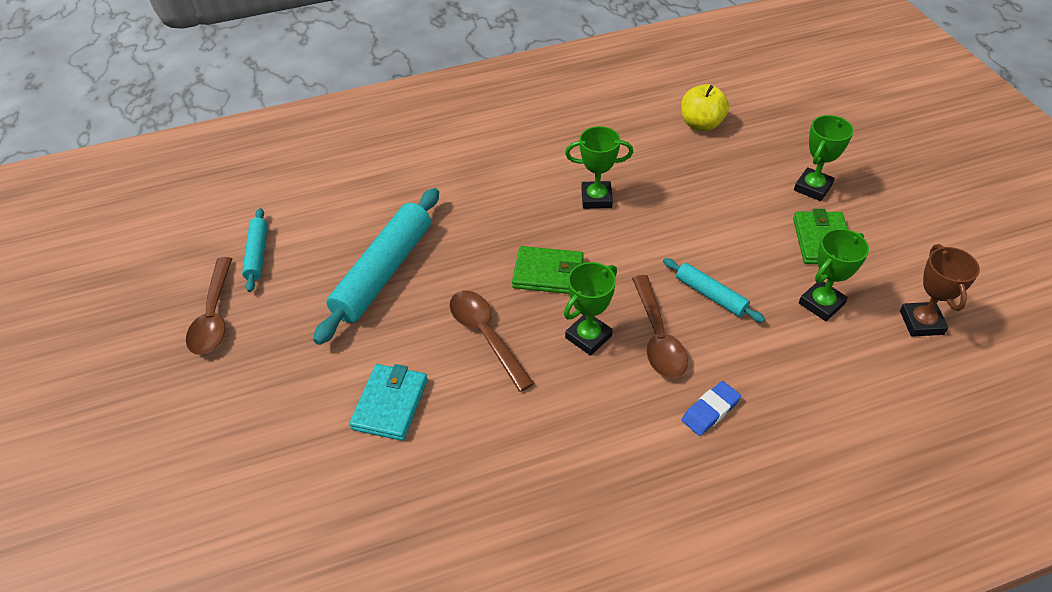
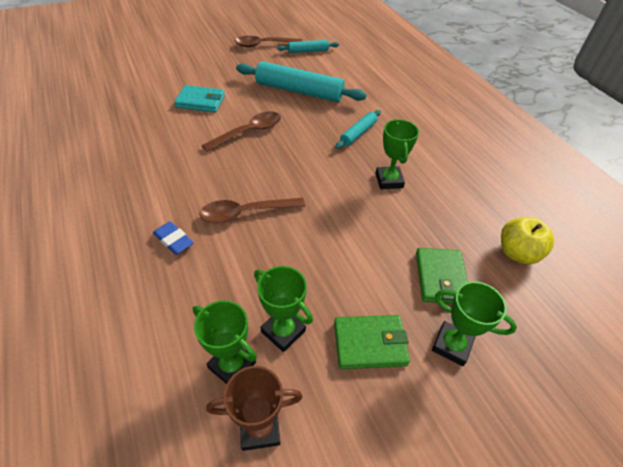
camera: 80 degrees right, 0 degrees up
(548, 273) = (305, 157): green wallet -> green wallet (440, 278)
(588, 337) = (246, 177): green trophy -> green trophy (232, 365)
(710, 295) = (289, 247): turquoise rolling pin -> turquoise rolling pin (358, 133)

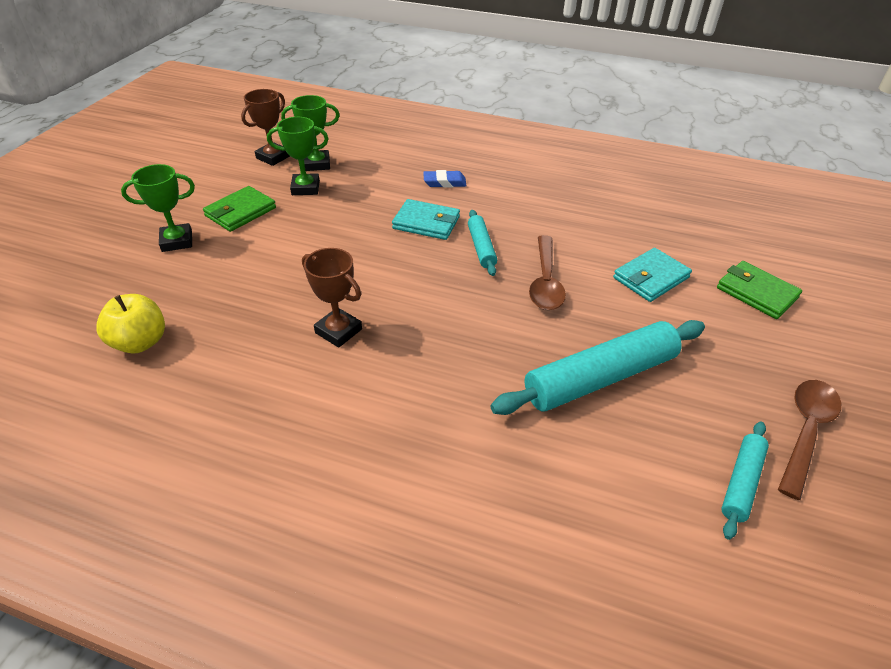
camera: 135 degrees right, 5 degrees down
(246, 213) = (426, 223): brown spoon -> turquoise wallet
(358, 133) = (441, 368): turquoise rolling pin -> turquoise rolling pin (481, 247)
(389, 180) = (338, 331): green trophy -> brown trophy
(440, 278) = (212, 276): green wallet -> green wallet (756, 293)

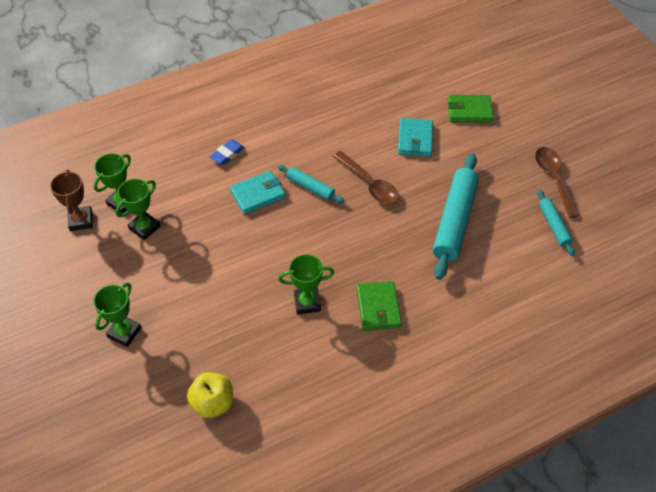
camera: 45 degrees left, 10 degrees up
(240, 212) = (130, 279): green wallet -> green wallet (378, 308)
(338, 331) = (307, 302): brown trophy -> green trophy

